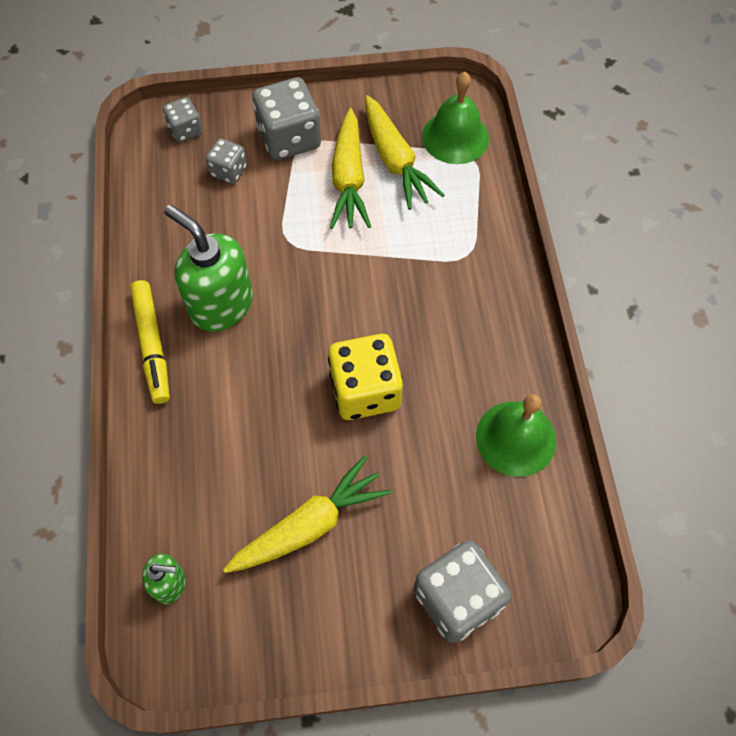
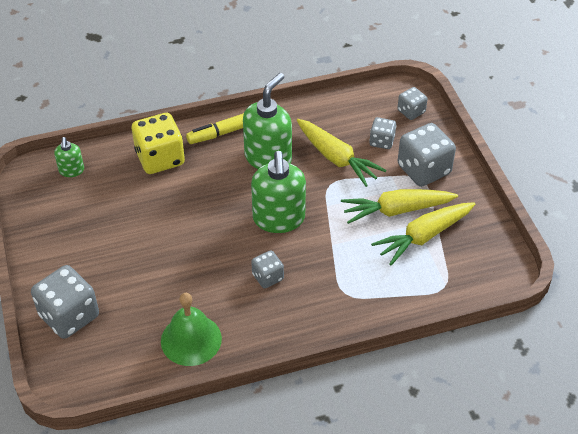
camera: 80 degrees right, 15 degrees down
(309, 525) = (113, 230): yellow carrot -> yellow carrot (336, 158)
(334, 308) = (279, 219): none -> green soap dispenser
(365, 390) = (215, 246): yellow dice -> yellow dice (160, 158)
(428, 335) = (267, 277): none -> grey dice
(455, 137) = (462, 273): green bell -> none

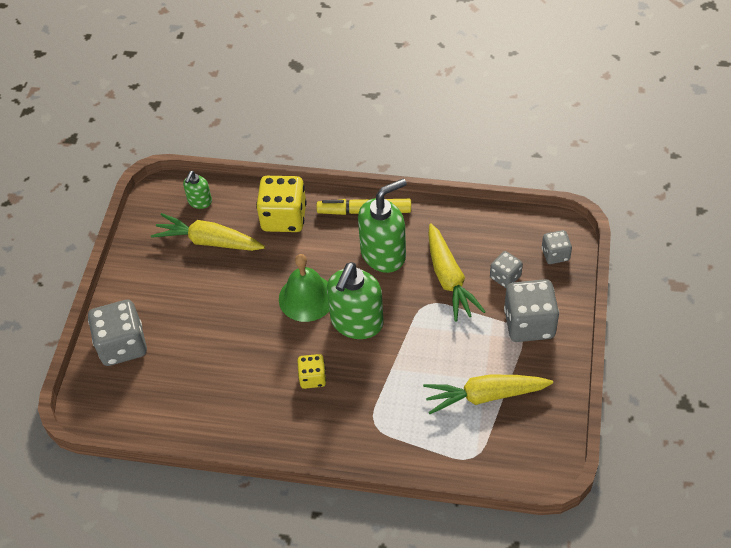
camera: 30 degrees right, 5 degrees up
(191, 339) = (211, 411): green bell -> green bell (306, 298)
(267, 277) = (312, 378): grey dice -> yellow dice
(396, 210) = (475, 357): yellow carrot -> yellow carrot (209, 241)

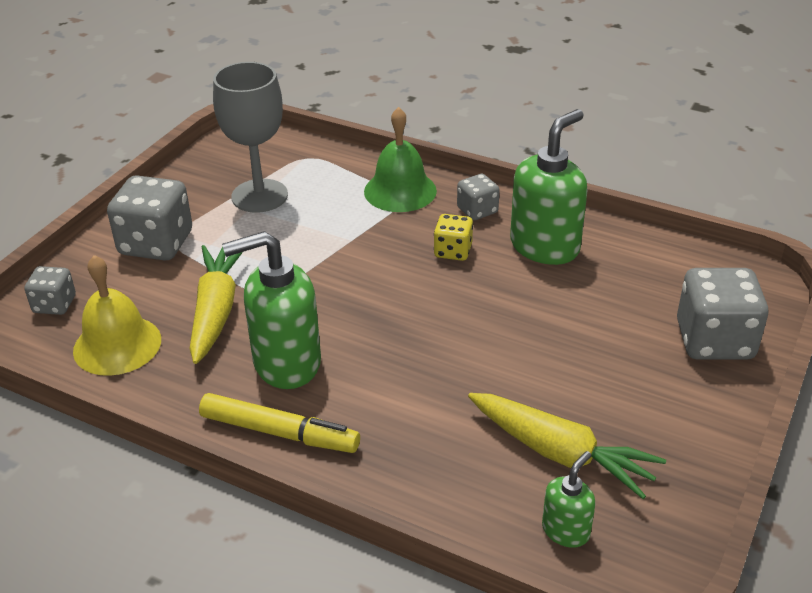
camera: 165 degrees left, 15 degrees down
(284, 217) = (418, 458): yellow dice -> none
(306, 298) = (426, 335): green bell -> green bell (400, 191)
(356, 322) = (369, 292): green soap dispenser -> green soap dispenser (545, 246)
(485, 396) = (259, 196): yellow carrot -> grey goblet
(492, 238) = (117, 345): none -> yellow bell
(505, 277) = (141, 296): grey dice -> grey dice (477, 210)

